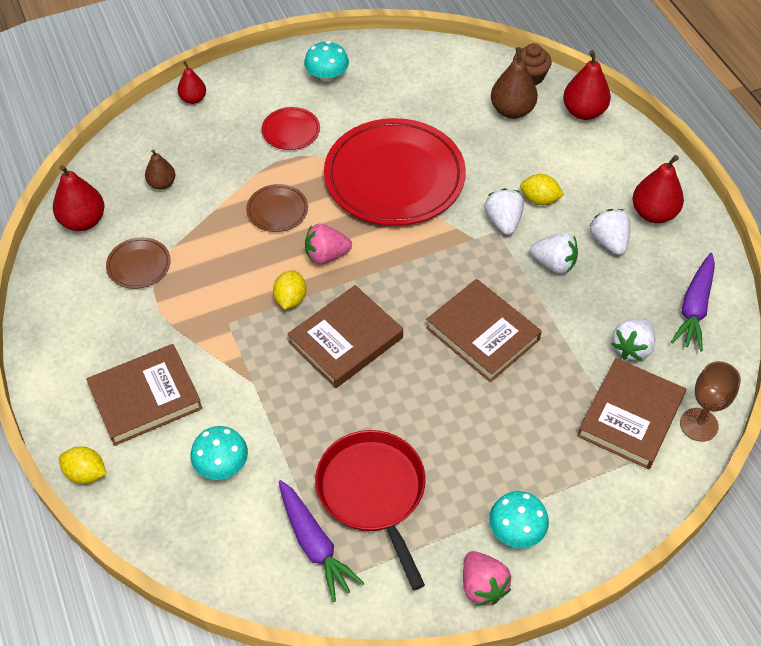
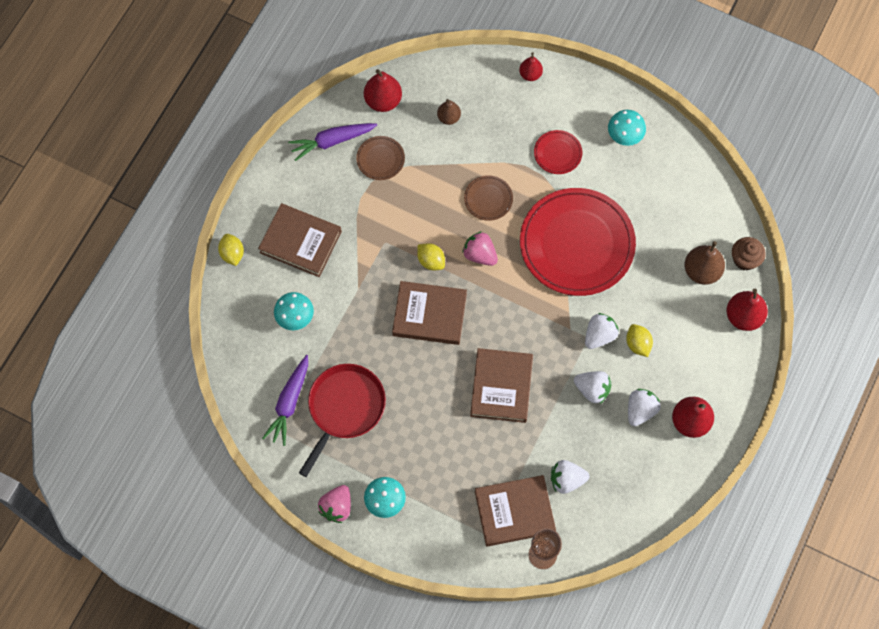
camera: 50 degrees right, 15 degrees up
(290, 299) = (431, 261): yellow lemon -> yellow lemon turned 75 degrees clockwise
(554, 263) = (592, 390): white strawberry -> white strawberry turned 45 degrees counterclockwise
(694, 307) = (632, 497): purple carrot -> purple carrot (332, 141)

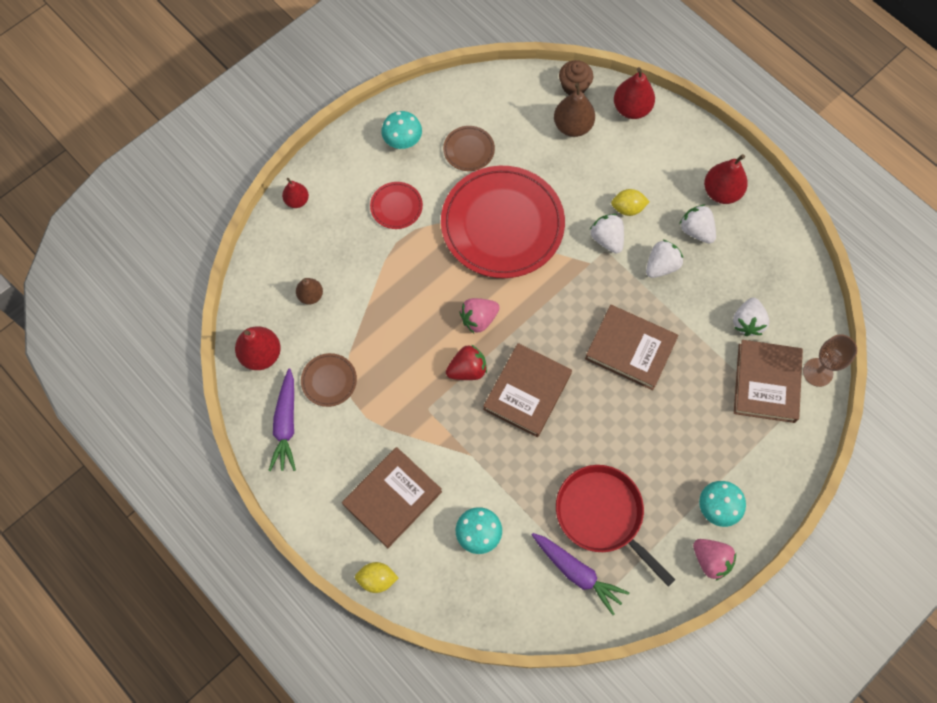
camera: 70 degrees left, 0 degrees up
(431, 261) = (467, 370): yellow lemon -> red strawberry
(488, 199) = (420, 289): brown plate -> brown plate (469, 150)

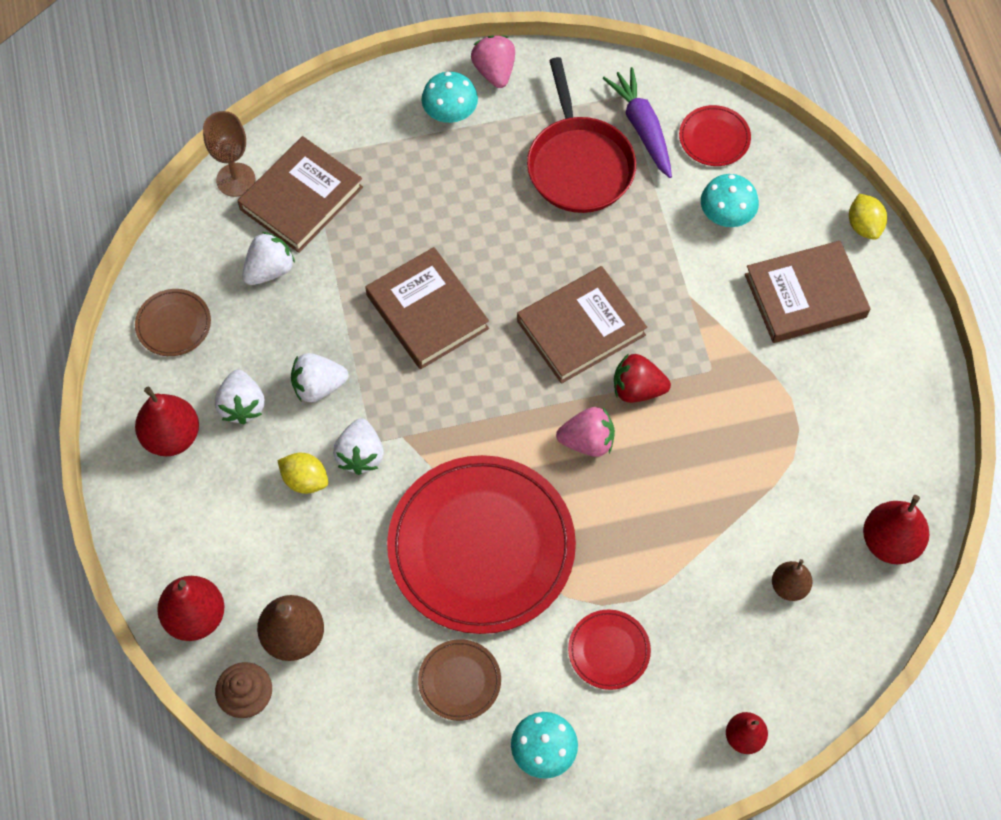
camera: 150 degrees left, 5 degrees down
(286, 424) = (895, 440): purple carrot -> none
(329, 381) = (817, 464): brown plate -> brown plate (173, 324)
(377, 579) = (864, 226): yellow lemon -> yellow lemon turned 45 degrees clockwise
(521, 594) = (714, 138): none -> red plate

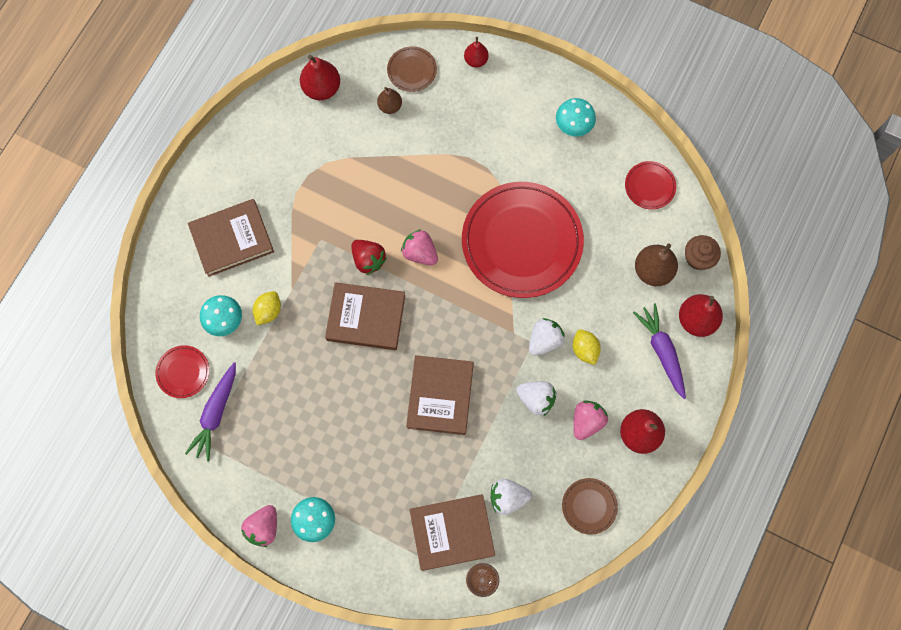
camera: 140 degrees left, 10 degrees up
(211, 547) = (662, 352): none -> purple carrot
(242, 405) = (586, 421): white strawberry -> pink strawberry
(459, 681) = (587, 186): brown plate -> brown plate (412, 70)
(579, 165) = (274, 419): red pan -> none
(609, 650) = (503, 144): red plate -> red plate (649, 186)
(805, 295) = (232, 239): brown book -> brown book turned 45 degrees counterclockwise
(864, 226) = (160, 252): yellow lemon -> yellow lemon (268, 311)

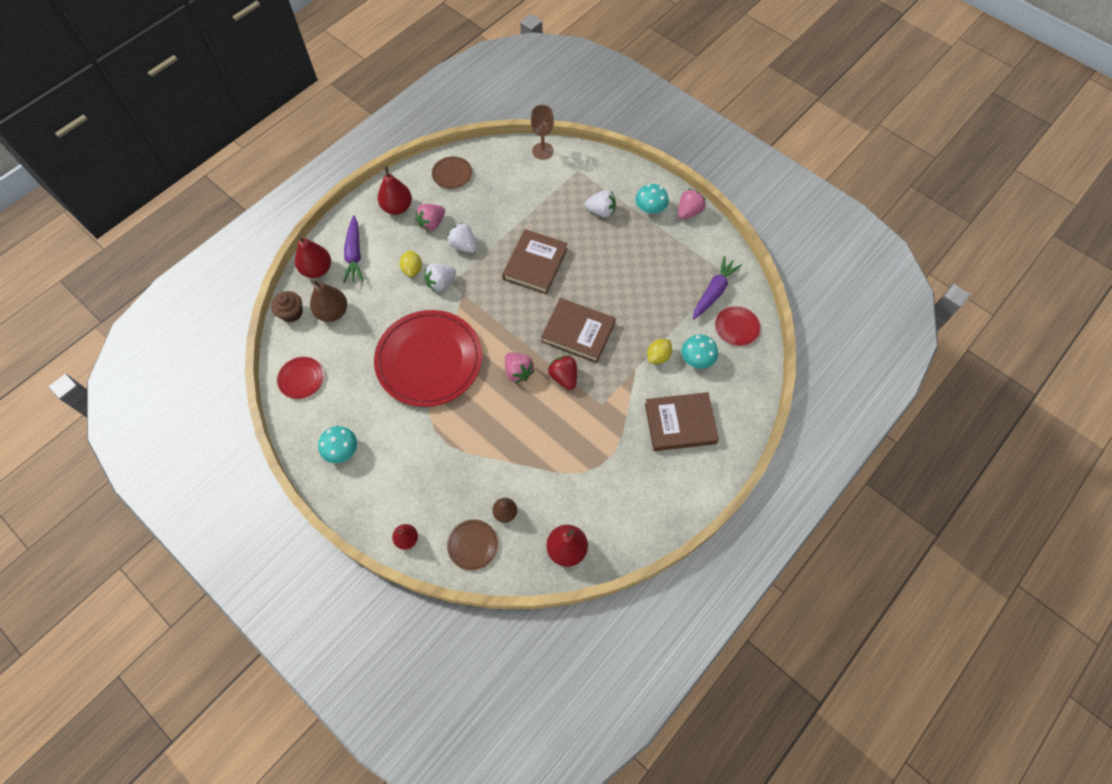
camera: 165 degrees left, 10 degrees down
(452, 532) = (554, 180): brown book -> none
(507, 497) = (507, 191): white strawberry -> white strawberry (601, 211)

